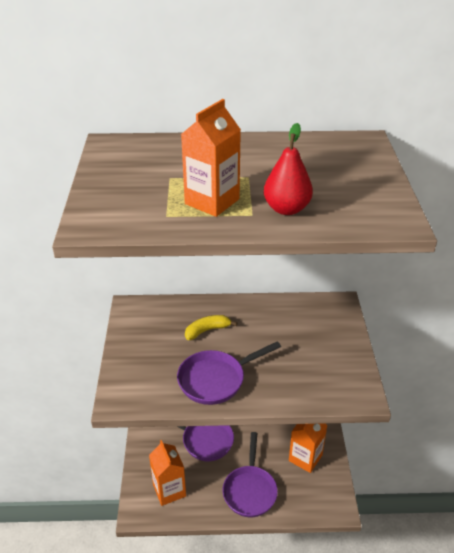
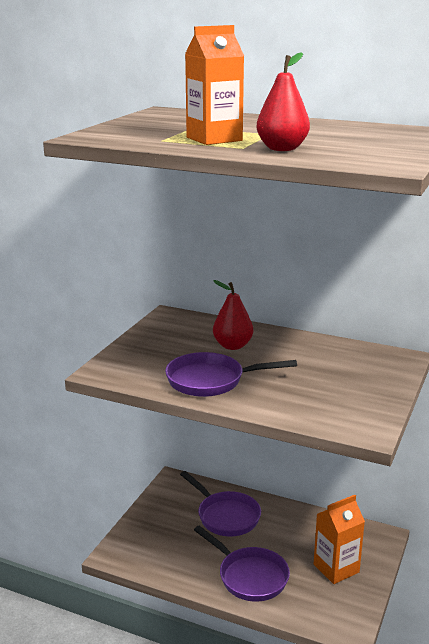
camera: 25 degrees right, 15 degrees down
(169, 490) = (159, 547): orange carton -> none
(207, 330) = (232, 346): yellow banana -> red pear
(250, 490) = (249, 576): purple pan -> purple pan turned 75 degrees counterclockwise

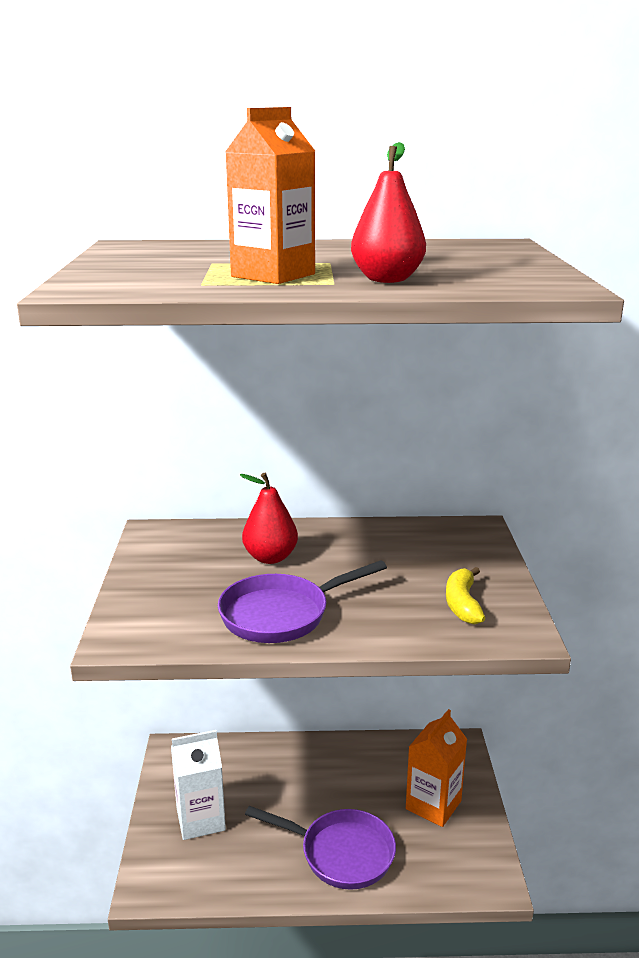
camera: 25 degrees left, 0 degrees up
(168, 526) = (200, 819): none -> white carton
(225, 516) = (267, 779): purple pan -> none
(342, 403) = (462, 604): none -> yellow banana

